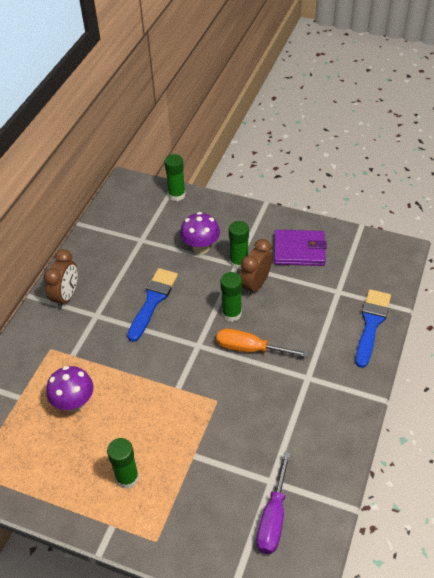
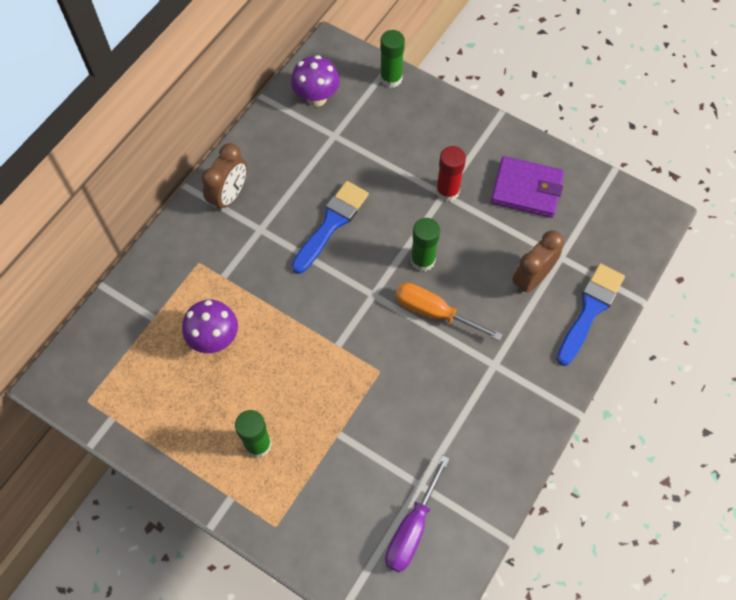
camera: 10 degrees right, 15 degrees up
(201, 247) = (405, 161): purple mushroom -> purple mushroom (316, 98)
(239, 262) = (447, 191): green glue stick -> red glue stick
(255, 285) = (460, 227): brown clock -> brown clock (531, 279)

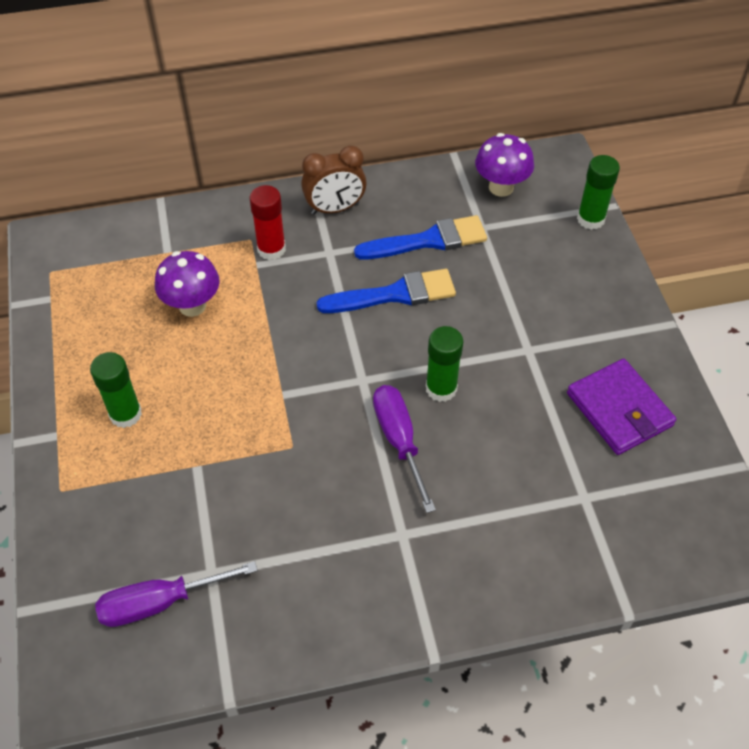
camera: 45 degrees right, 10 degrees down
(434, 312) = (399, 441): orange screwdriver -> purple screwdriver
(447, 191) = (535, 350): red glue stick -> red glue stick (271, 249)
(531, 279) = (530, 491): brown clock -> none
(590, 310) = (559, 571): blue brush -> blue brush (428, 240)

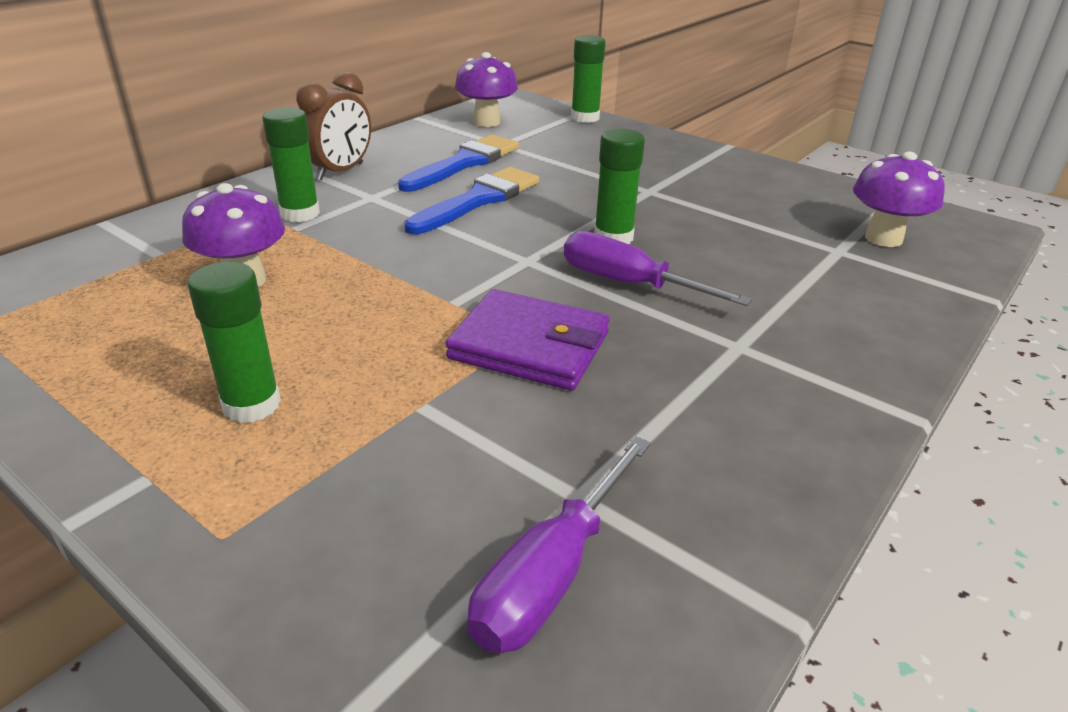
camera: 40 degrees left, 20 degrees down
(271, 249) = (300, 214): red glue stick -> green glue stick
(619, 409) = (773, 195): purple wallet -> purple wallet (529, 346)
(638, 507) = (883, 238): none -> purple mushroom

